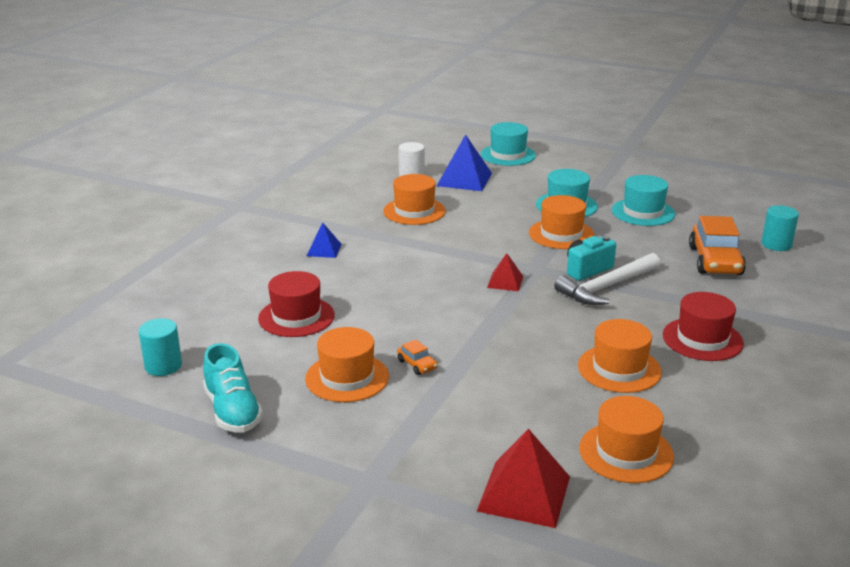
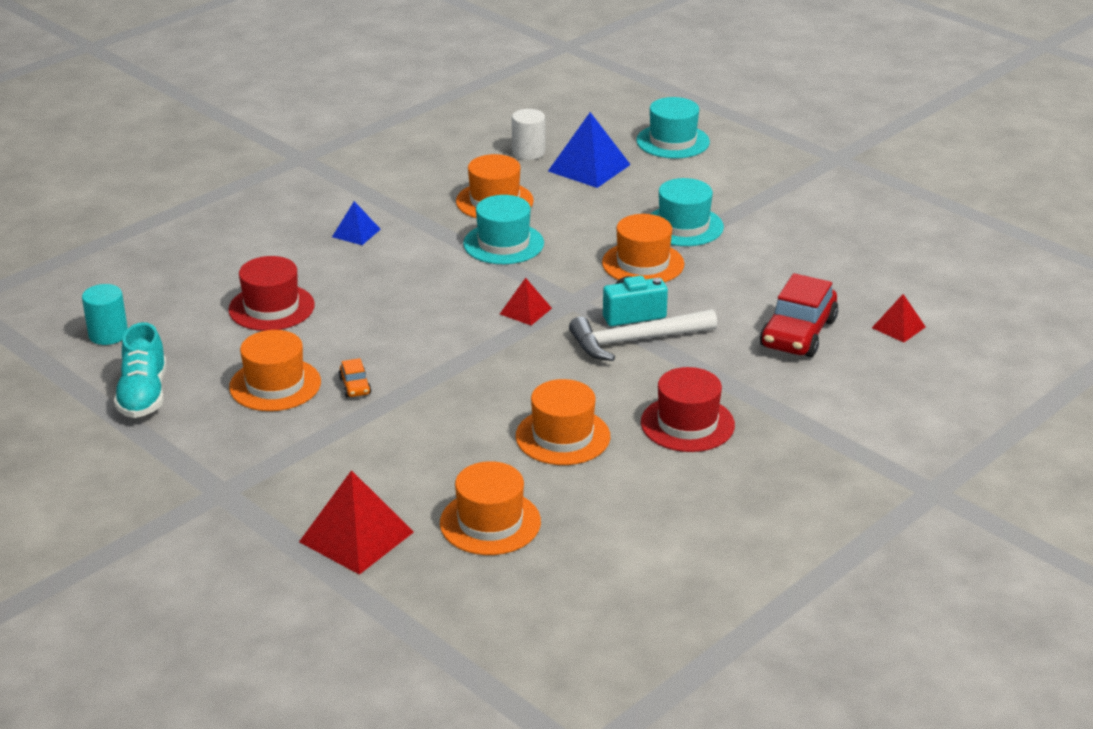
camera: 20 degrees right, 5 degrees up
(643, 212) = (771, 252): turquoise hat -> turquoise hat (503, 243)
(715, 261) = (798, 333): orange car -> red car
(776, 244) = (898, 327): turquoise cylinder -> red pyramid

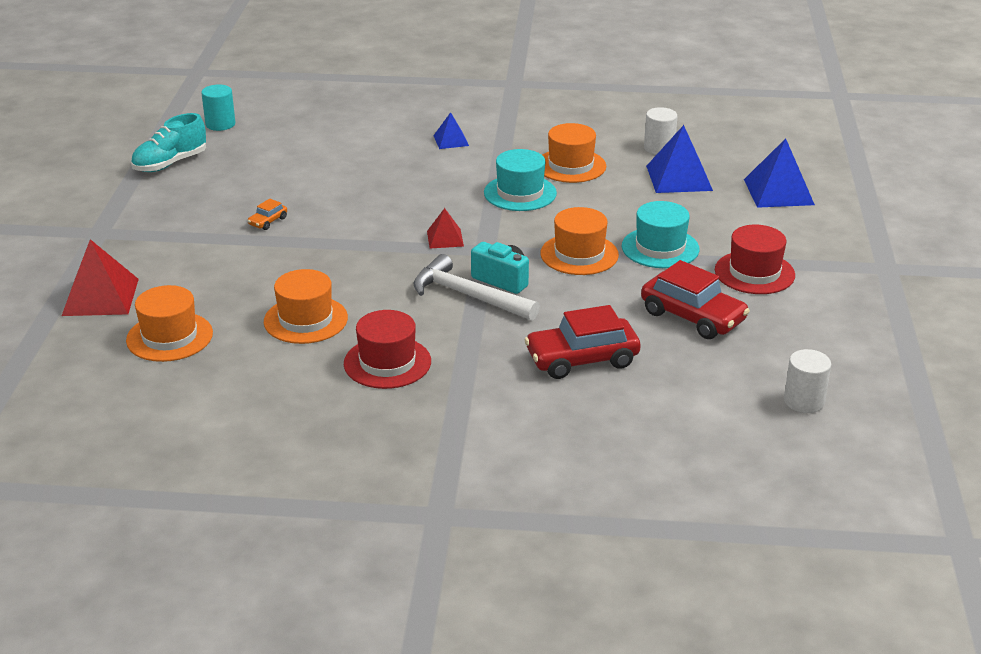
camera: 50 degrees right, 0 degrees up
(271, 307) = (320, 155): red hat -> red hat (754, 273)
(275, 385) = (234, 196): orange hat -> none
(673, 141) = (778, 192): turquoise hat -> blue pyramid
(800, 261) = (692, 317): none -> red car
(898, 327) = (663, 402): red pyramid -> none
(963, 273) = (804, 401): none -> white cylinder

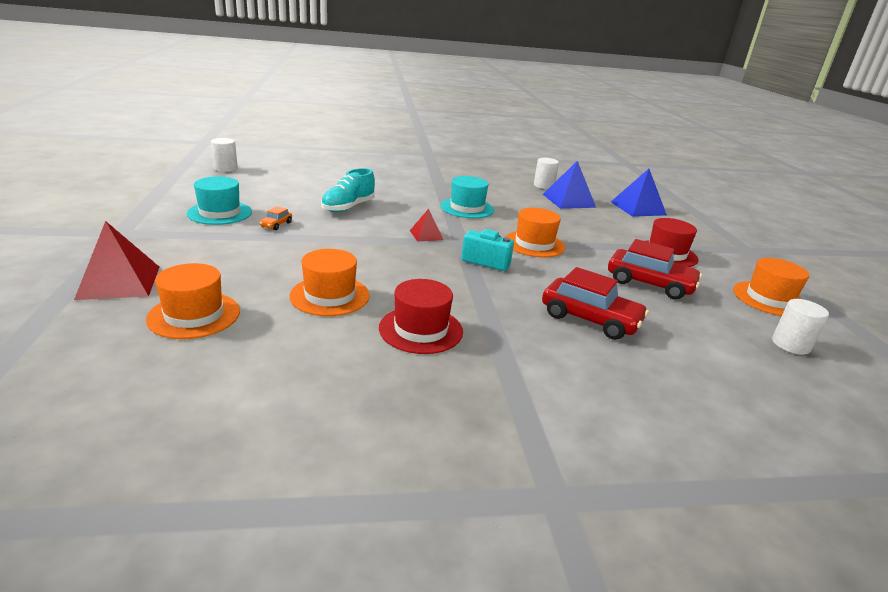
camera: 15 degrees left, 5 degrees down
(170, 163) = (186, 189): turquoise shoe -> turquoise shoe (348, 207)
(220, 124) = (225, 168): turquoise cylinder -> white cylinder
(451, 140) = (401, 180): blue pyramid -> none
(468, 295) = (466, 273): white hammer -> none
(571, 166) = (492, 194): orange hat -> orange hat (769, 299)
(582, 359) = (590, 319): red car -> red car turned 120 degrees counterclockwise
(660, 248) = (588, 239): turquoise hat -> turquoise hat (220, 213)

